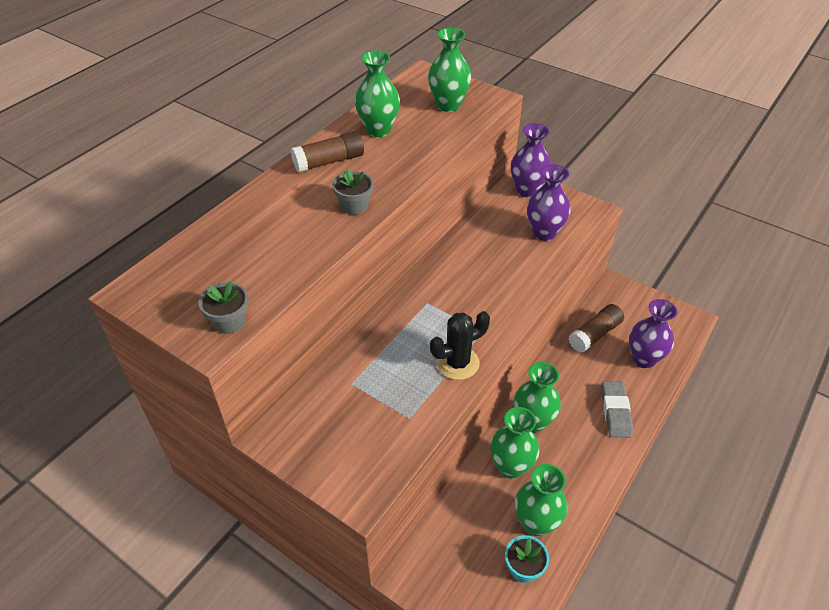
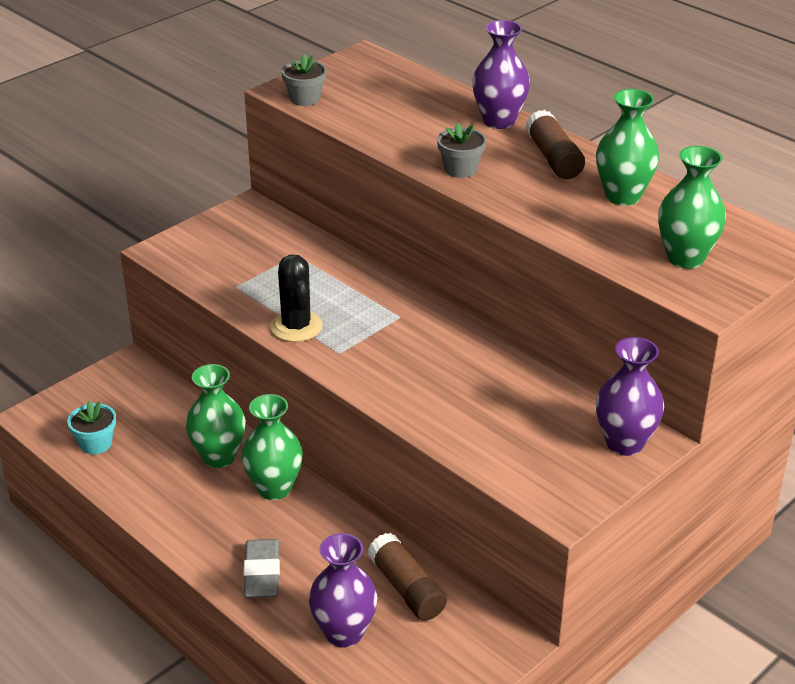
camera: 100 degrees right, 10 degrees down
(535, 523) = (141, 463): green vase -> none
(544, 233) = (516, 441): purple vase -> purple vase (499, 121)
(615, 412) = (262, 573): grey eraser -> grey eraser turned 75 degrees clockwise

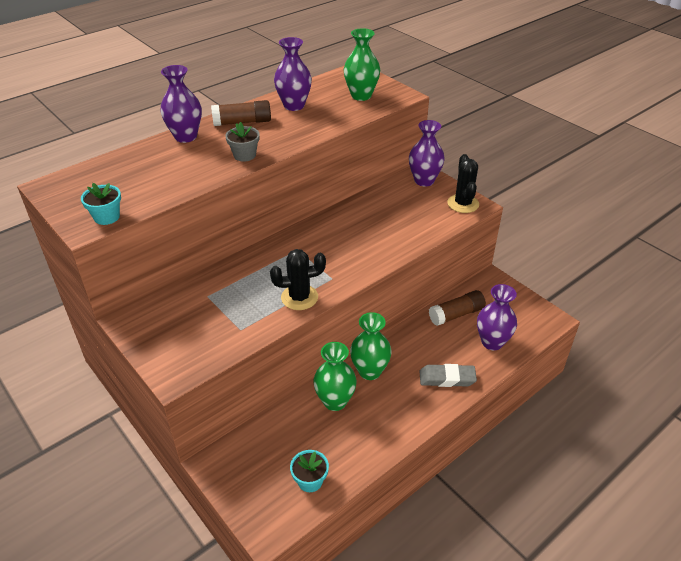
camera: 85 degrees left, 5 degrees up
(305, 99) = (107, 217): grey flower pot -> turquoise flower pot
(562, 492) = (463, 204): none -> black cactus
(622, 196) = (294, 106): green vase -> purple vase

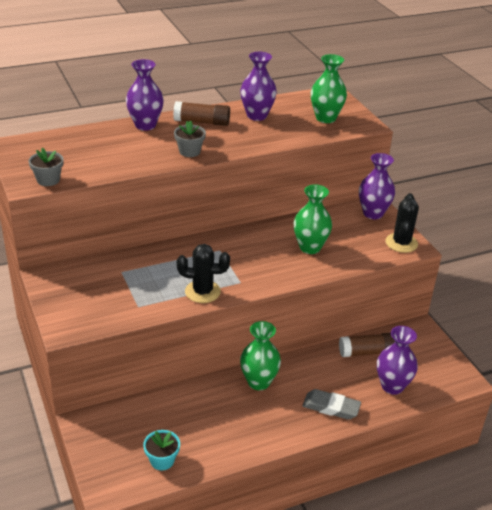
camera: 15 degrees right, 5 degrees down
(107, 217) = (48, 180): turquoise flower pot -> grey flower pot
(335, 401) = (214, 400): green vase -> green vase (310, 247)

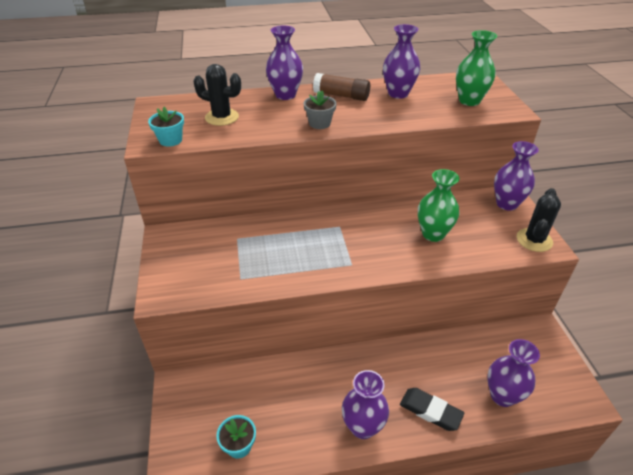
camera: 15 degrees right, 5 degrees up
(48, 180) = (170, 140): grey flower pot -> turquoise flower pot
(202, 292) = (310, 270): black cactus -> black cactus (222, 117)
(258, 382) = (359, 367): green vase -> none
(273, 428) = (363, 427): none -> purple vase
(331, 407) = (430, 411): grey eraser -> black eraser
(368, 352) = (481, 349): brown glue stick -> none

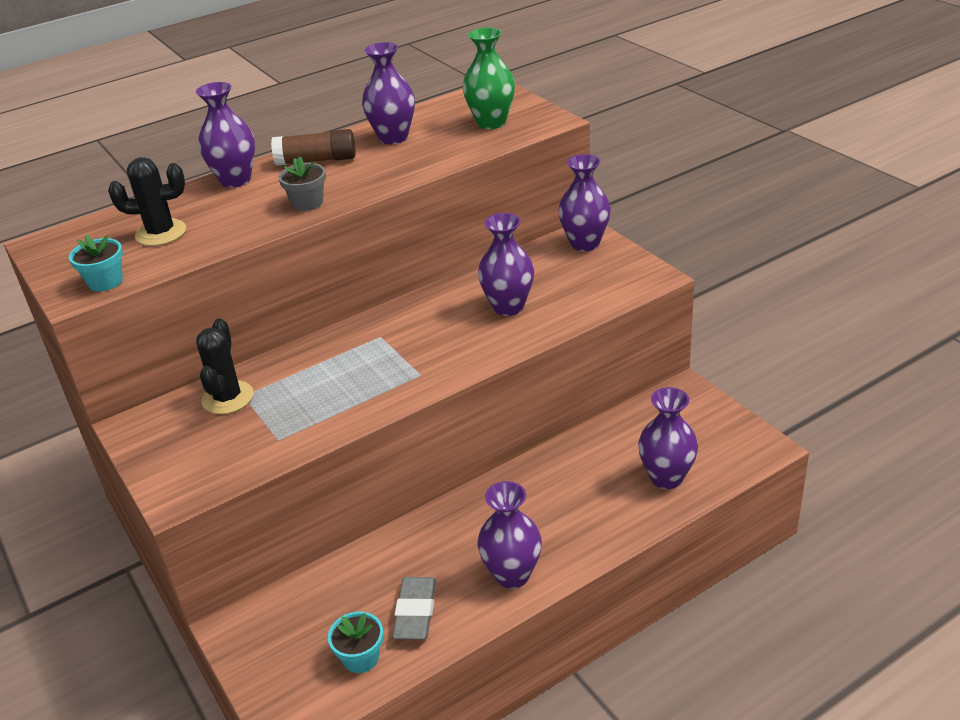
camera: 20 degrees left, 5 degrees down
(288, 427) = (415, 612): none -> grey eraser
(430, 411) = (588, 526): black eraser -> none
(433, 234) = (508, 307): green vase -> purple vase
(534, 240) = (634, 275): black cactus -> black cactus (228, 398)

